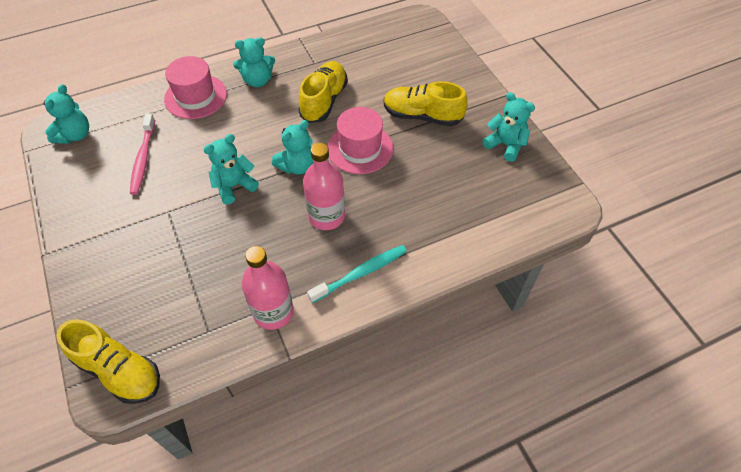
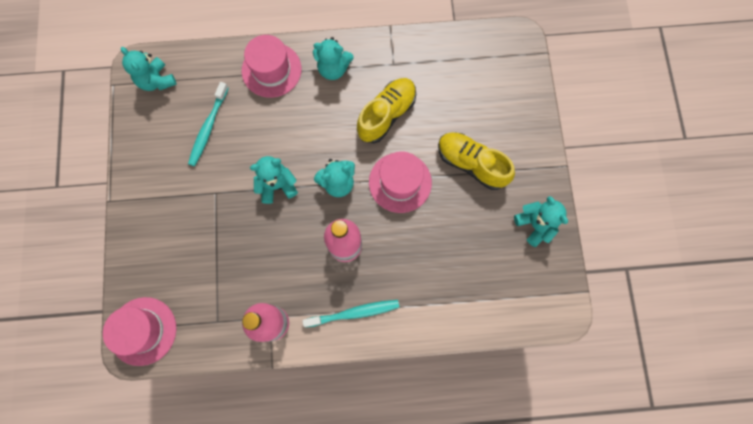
camera: 20 degrees right, 20 degrees up
(75, 135) = (156, 81): turquoise teddy bear -> turquoise teddy bear turned 105 degrees clockwise
(119, 370) = (143, 331): yellow shoe -> pink hat
(143, 158) = (208, 128): pink toothbrush -> turquoise toothbrush

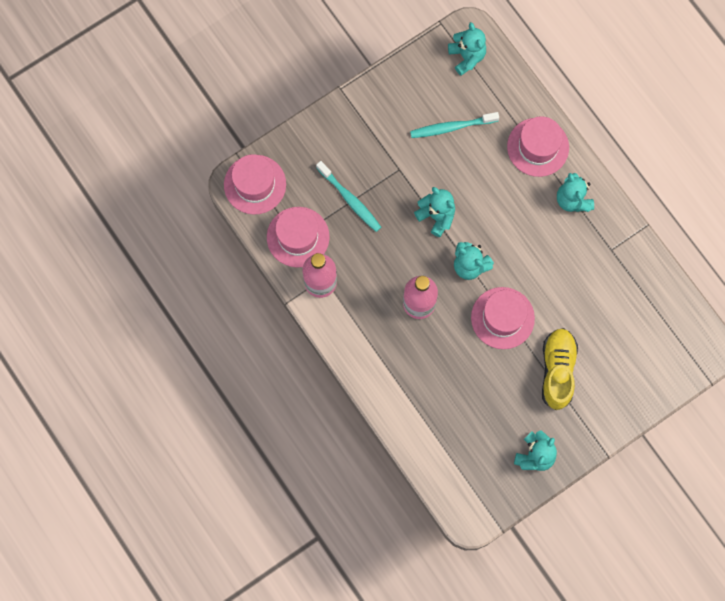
camera: 60 degrees right, 0 degrees up
(156, 81) = (467, 57): turquoise teddy bear -> turquoise teddy bear turned 135 degrees clockwise
(217, 319) = (298, 237): none -> pink hat
(354, 313) = (367, 343): turquoise toothbrush -> turquoise toothbrush (350, 199)
(386, 115) = (558, 271): yellow shoe -> none

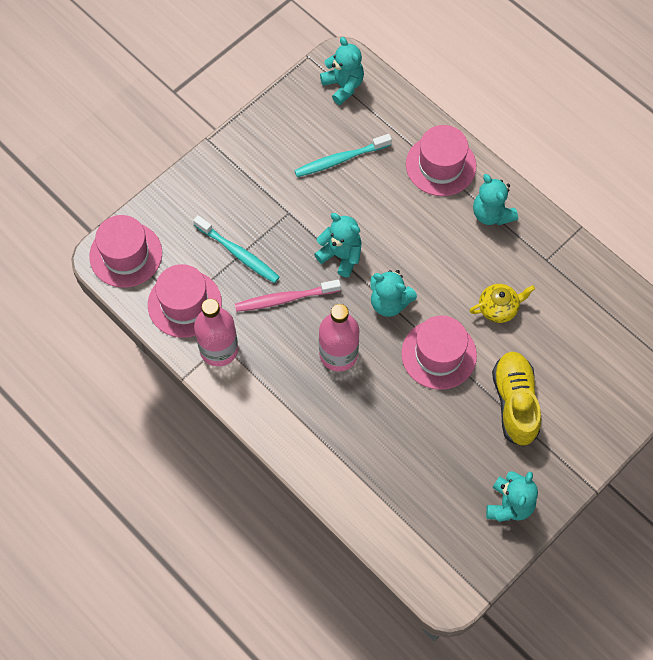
camera: 10 degrees left, 10 degrees down
(382, 247) = (285, 299): none -> pink toothbrush
(561, 286) = (498, 308): none -> yellow teapot

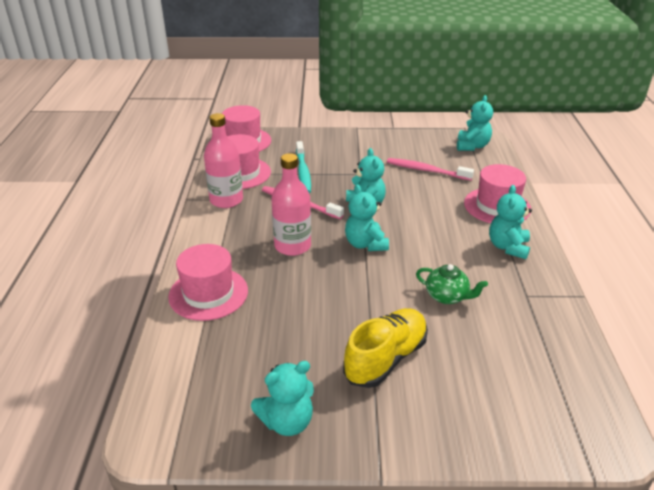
camera: 45 degrees right, 30 degrees down
(340, 159) = (426, 170): turquoise toothbrush -> pink toothbrush
(439, 354) = (363, 290): pink hat -> pink hat (208, 293)
(498, 308) = (447, 296): yellow teapot -> green teapot

